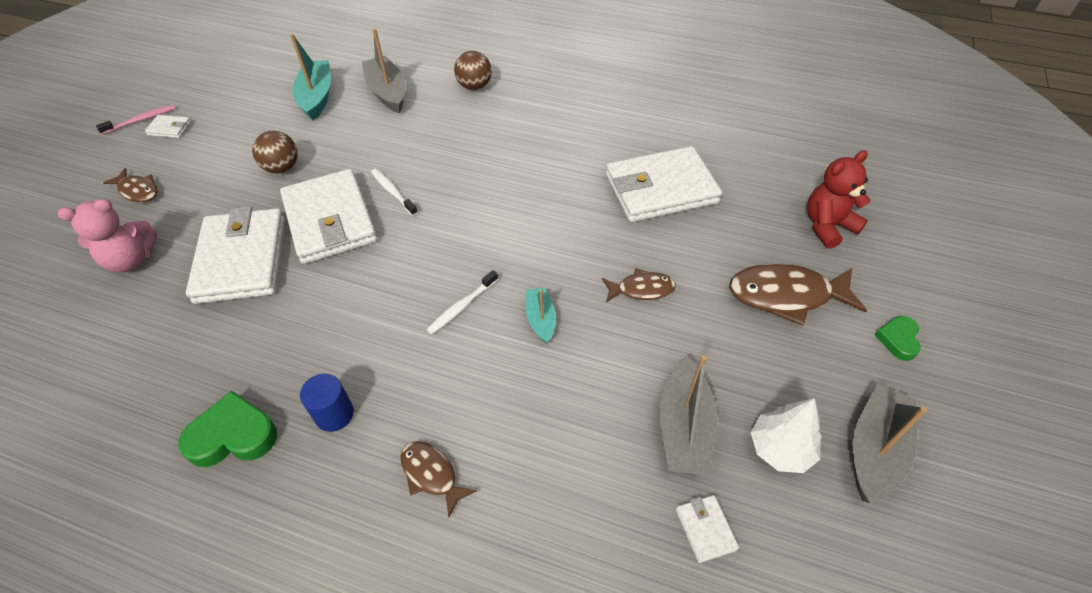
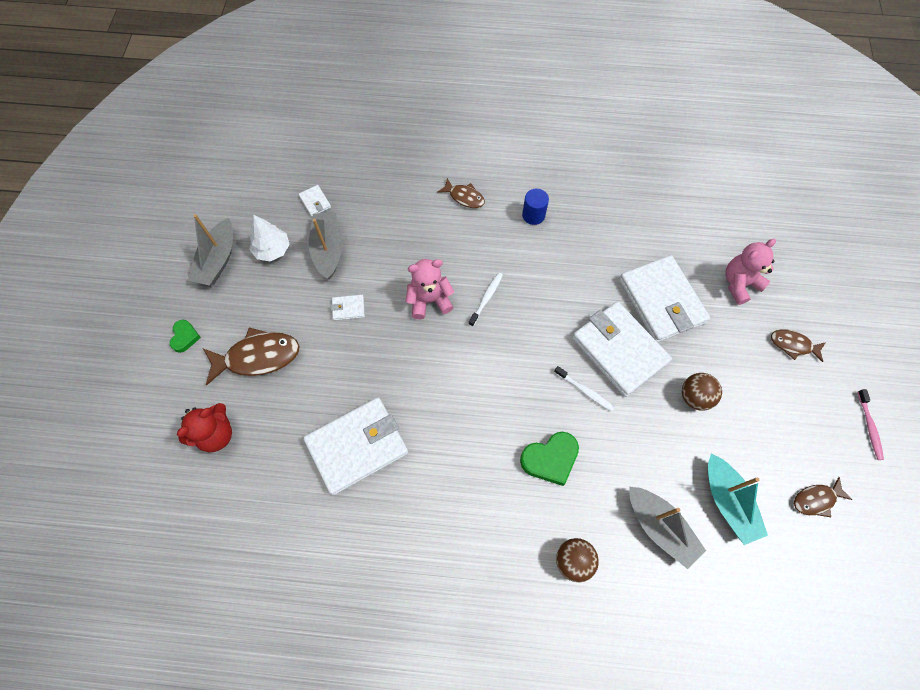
camera: 165 degrees right, 15 degrees up
(141, 120) = (869, 427): pink toothbrush -> pink toothbrush turned 45 degrees counterclockwise
(170, 128) = (832, 422): white wallet -> white wallet (348, 308)
(233, 435) = (583, 193): green heart -> green heart (550, 459)
(541, 319) = (429, 300): turquoise boat -> pink teddy bear
(641, 289) = (363, 339): brown fish -> brown fish (816, 499)

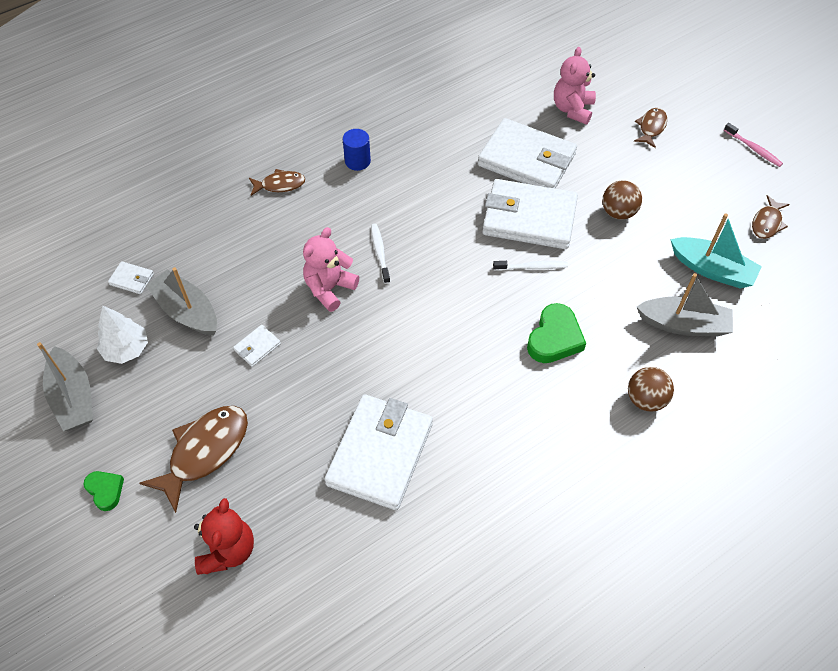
camera: 40 degrees left, 10 degrees down
(793, 345) = (651, 127): brown fish -> brown fish turned 135 degrees clockwise

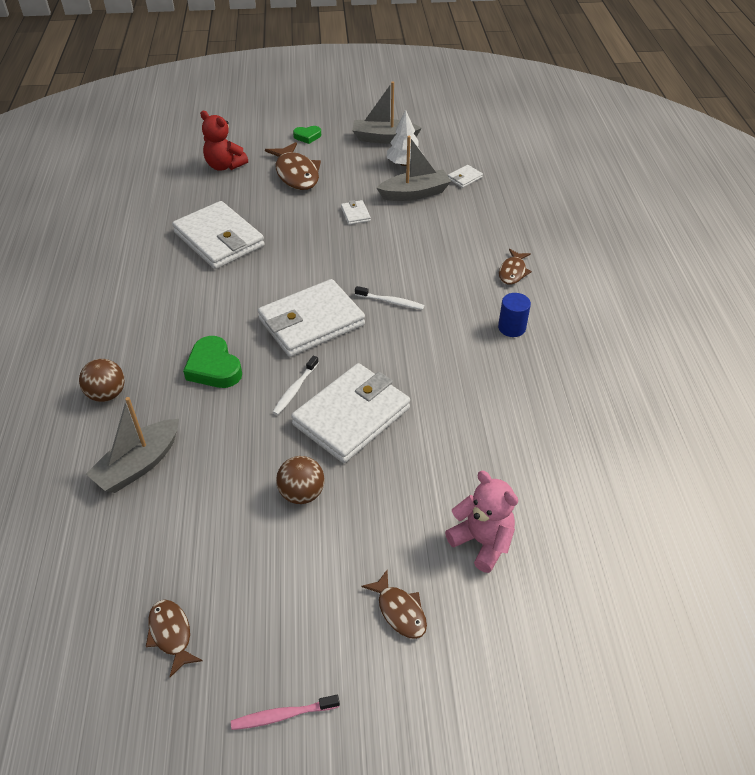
camera: 120 degrees right, 10 degrees down
(329, 288) = (377, 263): pink teddy bear -> none
(526, 160) = (429, 454): white wallet -> white wallet (311, 322)
(712, 269) = (168, 530): turquoise boat -> none

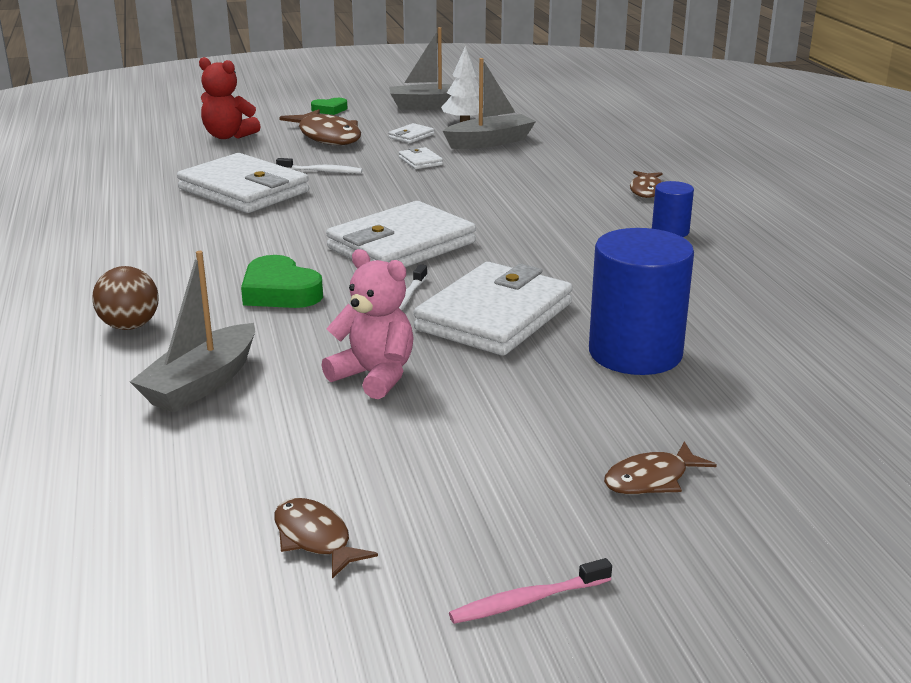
camera: 10 degrees left, 20 degrees down
(302, 493) = (456, 387): brown ball -> none
(391, 302) = (501, 223): white toothbrush -> white toothbrush (321, 171)
(399, 611) = (651, 479): brown fish -> brown fish turned 105 degrees clockwise
(435, 472) = (635, 353): none -> blue cylinder
(464, 178) = (547, 128): white wallet -> white wallet (411, 136)
(482, 541) = (733, 406): pink teddy bear -> pink teddy bear (374, 376)

